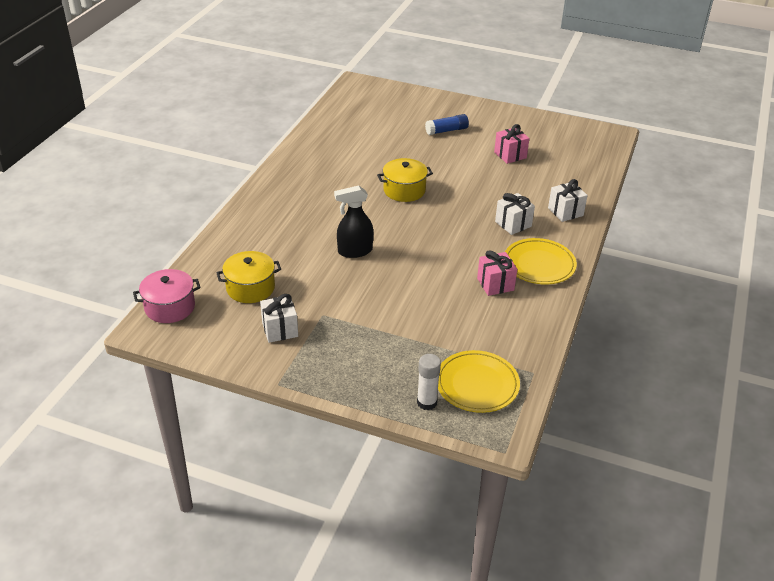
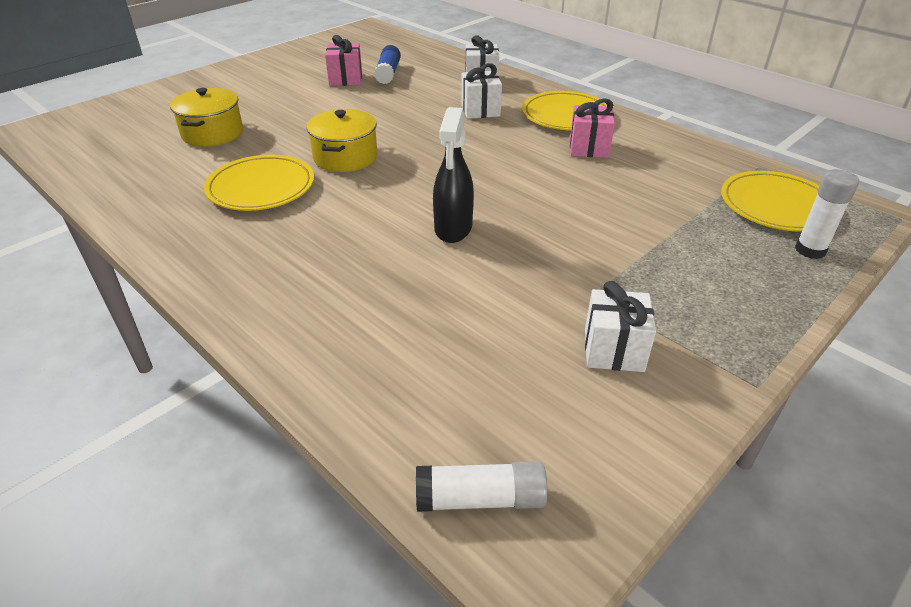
camera: 65 degrees left, 0 degrees up
(170, 307) = (480, 499): pink pot -> white glue stick
(250, 288) = (481, 360): yellow pot -> yellow pot (212, 133)
(350, 174) = (261, 187): none -> yellow plate
(446, 130) = (247, 99): blue glue stick -> blue glue stick (388, 73)

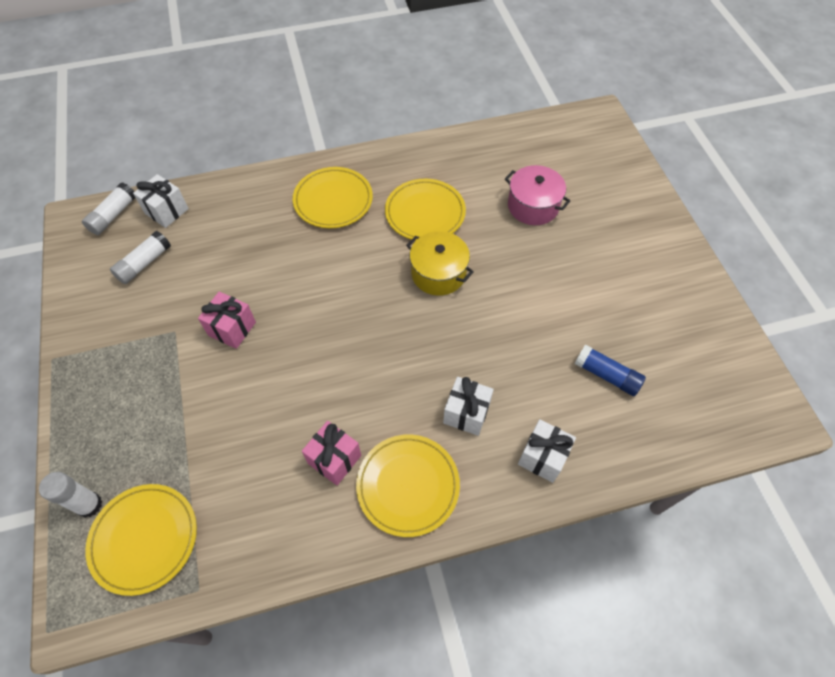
camera: 120 degrees right, 20 degrees up
(212, 133) = (533, 206): yellow pot -> pink pot
(280, 258) = (333, 200): none -> yellow plate
(346, 79) = (607, 331): pink gift -> pink gift (232, 329)
(453, 228) = (295, 295): black spray bottle -> none
(533, 386) = (144, 263): none -> white glue stick
(613, 350) = (131, 312): white gift -> white gift (167, 211)

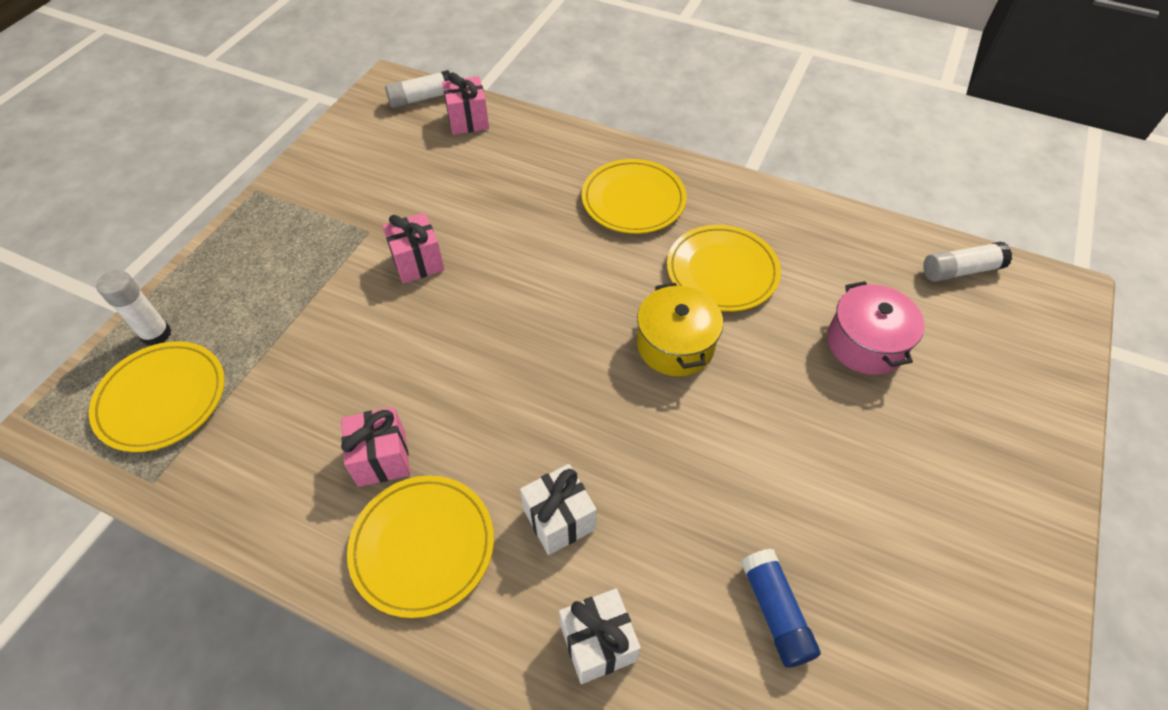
camera: 40 degrees right, 5 degrees down
(144, 263) = (404, 155): white glue stick -> white glue stick (960, 270)
(167, 211) = (468, 120): white gift -> pink gift

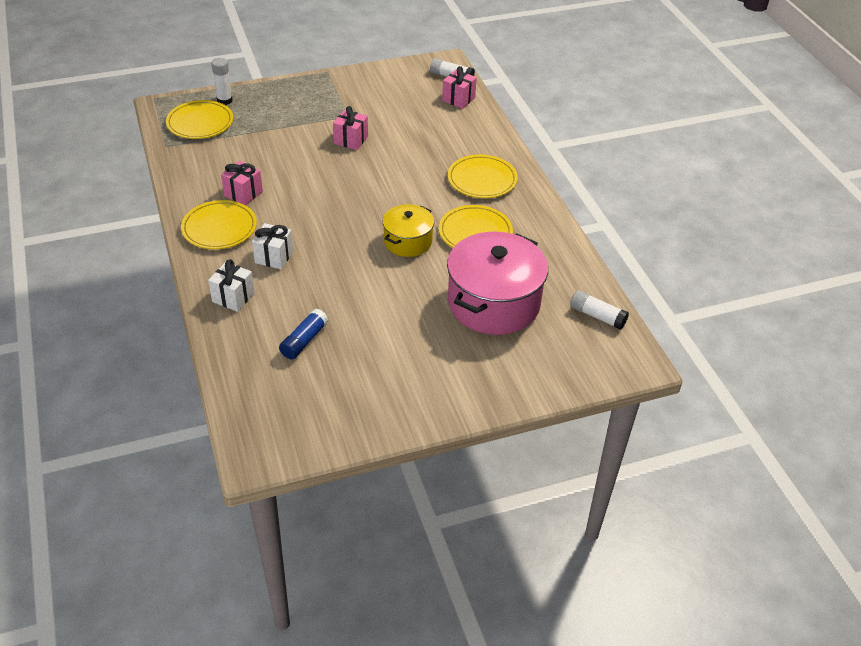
camera: 45 degrees right, 10 degrees down
(865, 343) = (493, 303): pink pot -> pink pot, size x1.81

